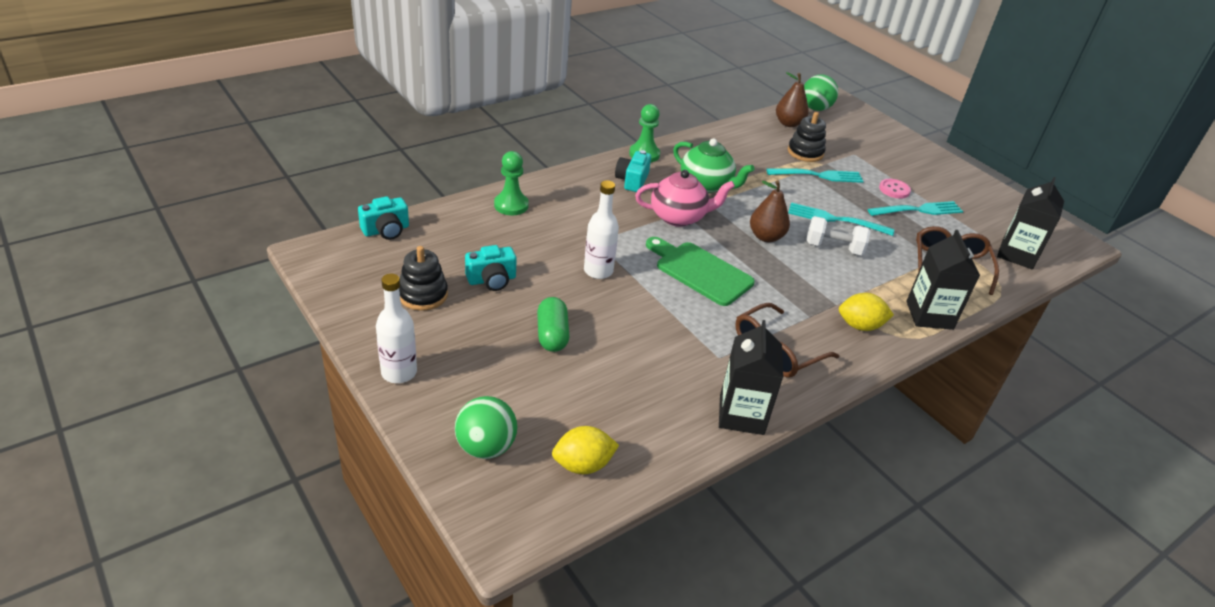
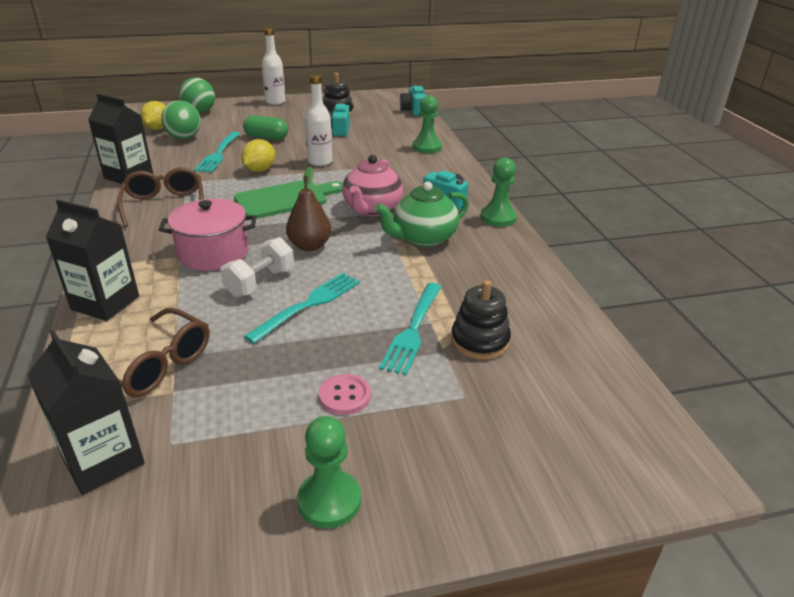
camera: 115 degrees right, 5 degrees down
(788, 123) = (575, 357): brown pear -> none
(815, 108) = (639, 415): green ball -> green ball (184, 138)
(822, 285) = (213, 253): none -> pink pot
(860, 326) = (142, 253): yellow lemon -> yellow lemon (259, 170)
(918, 210) = (280, 397): turquoise fork -> turquoise fork (218, 154)
(954, 182) = (329, 501): none -> green pawn

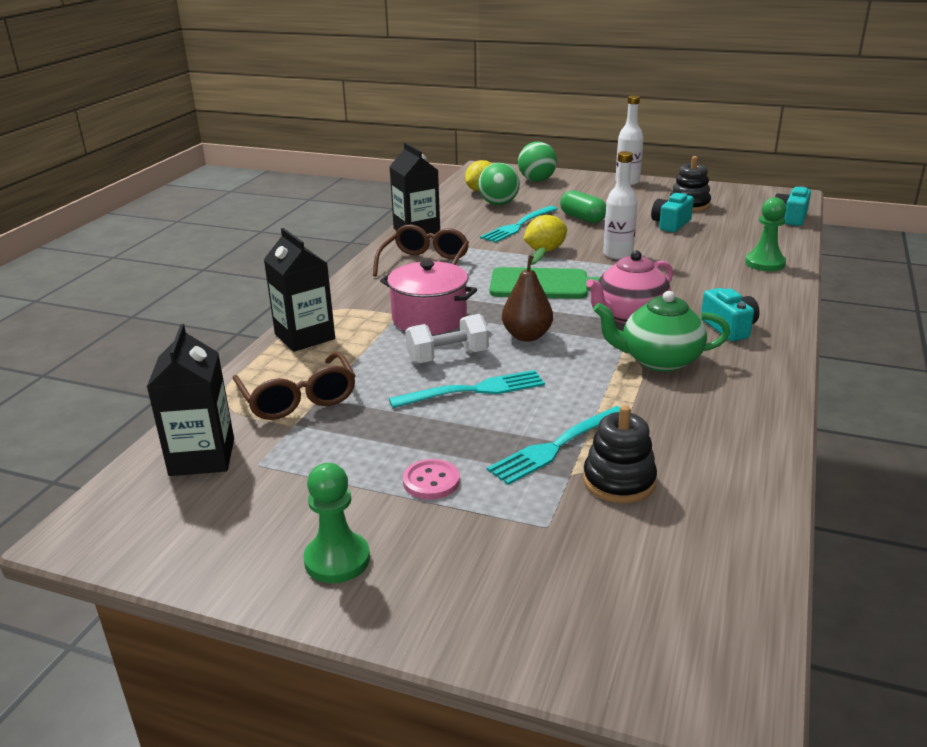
camera: 35 degrees right, 5 degrees down
(498, 218) = (778, 362): green pawn -> none

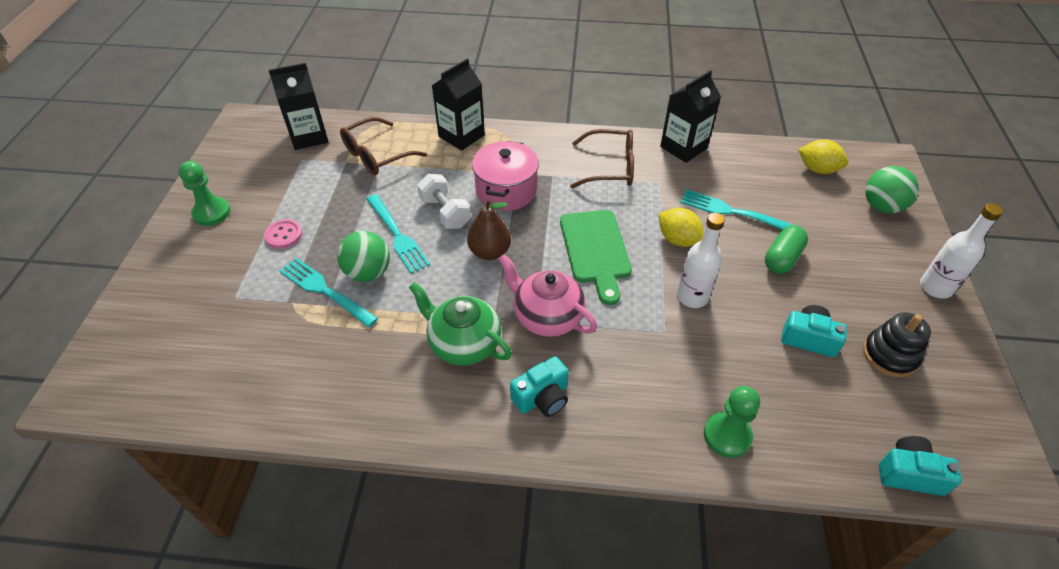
camera: 75 degrees right, 20 degrees up
(498, 204) = (786, 188): green ball -> green ball (368, 273)
(619, 481) = (282, 329): black stacking toy -> none
(659, 360) = (463, 344): green teapot -> green teapot turned 45 degrees counterclockwise

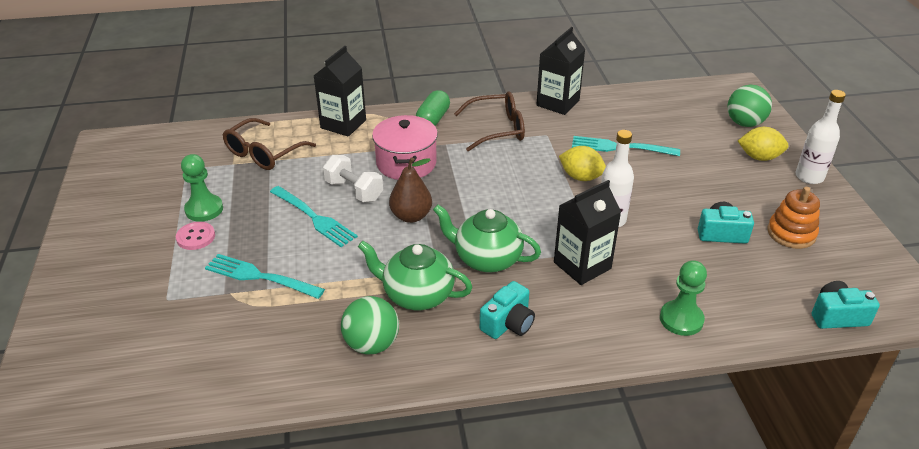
camera: 15 degrees left, 10 degrees down
(212, 213) = (108, 230): green pawn -> green pawn (204, 209)
(309, 136) = (185, 147): black carton -> black carton (582, 265)
(368, 273) = (298, 254): green ball -> green ball (372, 344)
(547, 317) = (486, 259): pink teapot -> green teapot
(595, 250) = (510, 198): green cutting board -> none
(782, 258) = (676, 176): green capsule -> green capsule (433, 119)
(817, 169) = (681, 103): yellow lemon -> yellow lemon (759, 157)
(889, 355) = (791, 233): black stacking toy -> orange stacking toy

